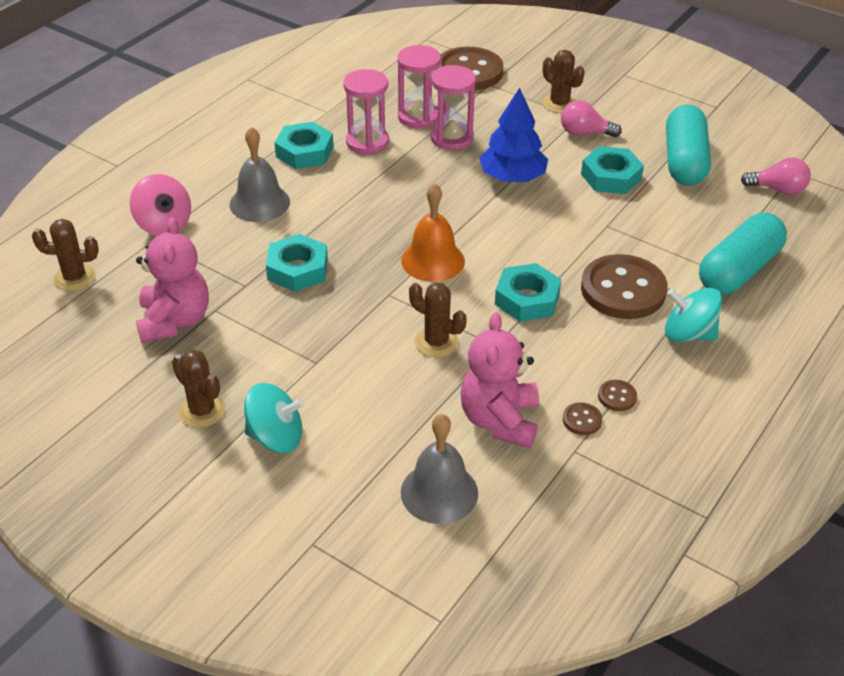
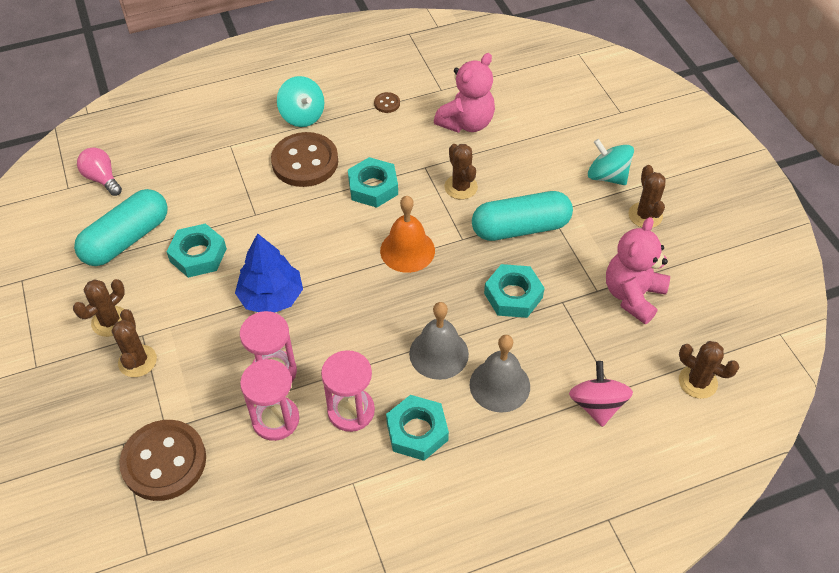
camera: 145 degrees left, 10 degrees up
(439, 492) = (533, 104): grey bell -> grey bell (439, 353)
(582, 420) = (420, 101): brown button -> none
(584, 133) = (161, 312): pink light bulb -> none
(613, 113) = (110, 321): none -> brown cactus
(738, 270) = (217, 137): turquoise capsule -> turquoise capsule (520, 228)

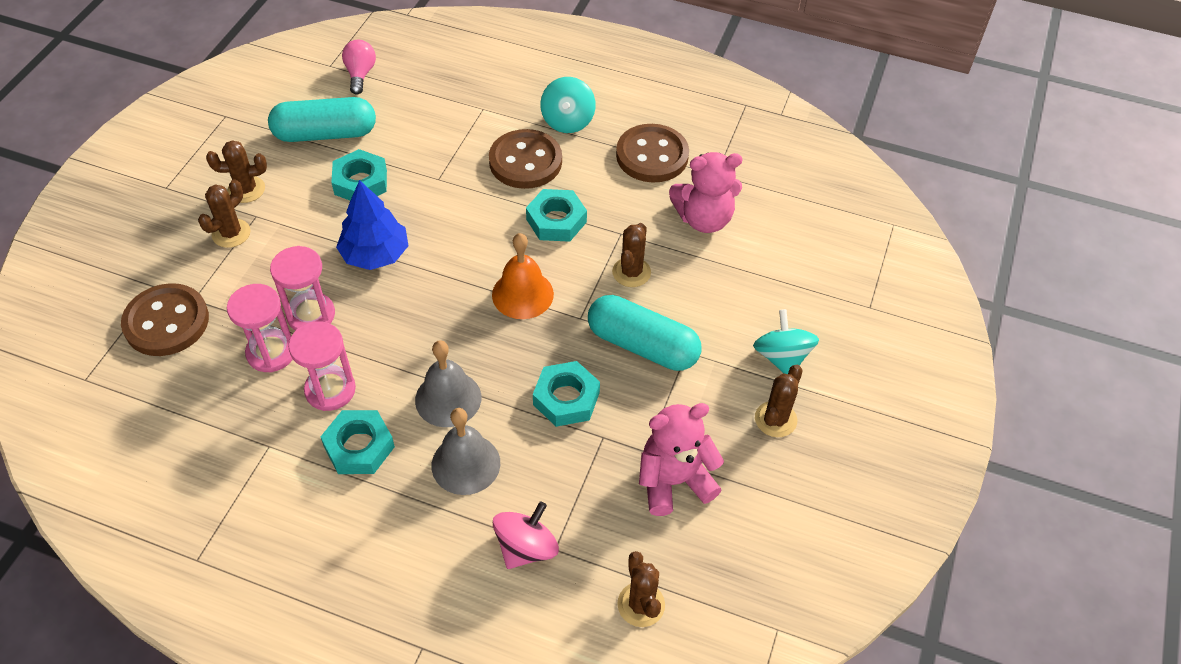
camera: 40 degrees right, 0 degrees up
(387, 103) = (652, 156): brown button -> brown button, size x2.43

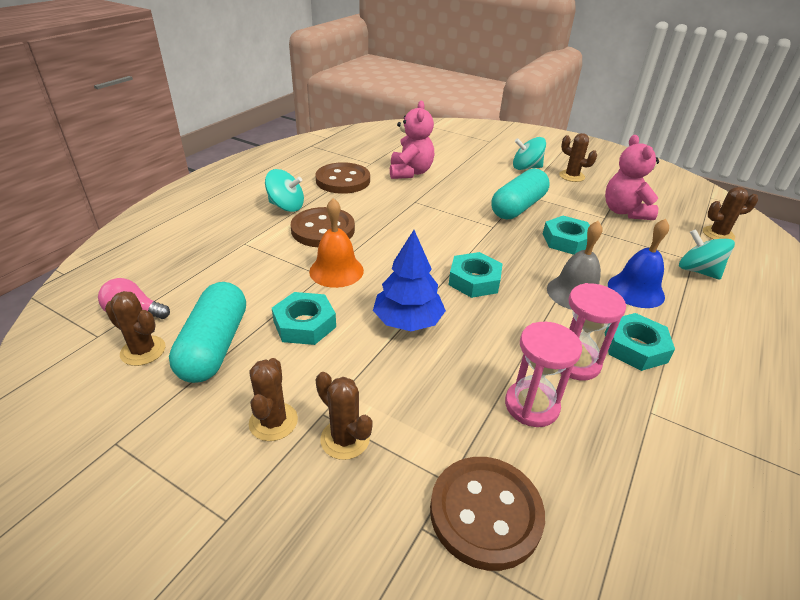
camera: 80 degrees left, 15 degrees down
(311, 315) = (481, 371): pink hourglass -> none
(466, 464) = (635, 290): grey bell -> blue bell
(522, 294) = (468, 247): orange bell -> orange bell (336, 271)
(526, 548) = (697, 271): pink spinning top -> turquoise spinning top
(556, 220) = (394, 224): turquoise nut -> turquoise nut (474, 280)
(631, 272) = (453, 202): brown cactus -> brown cactus (143, 351)

